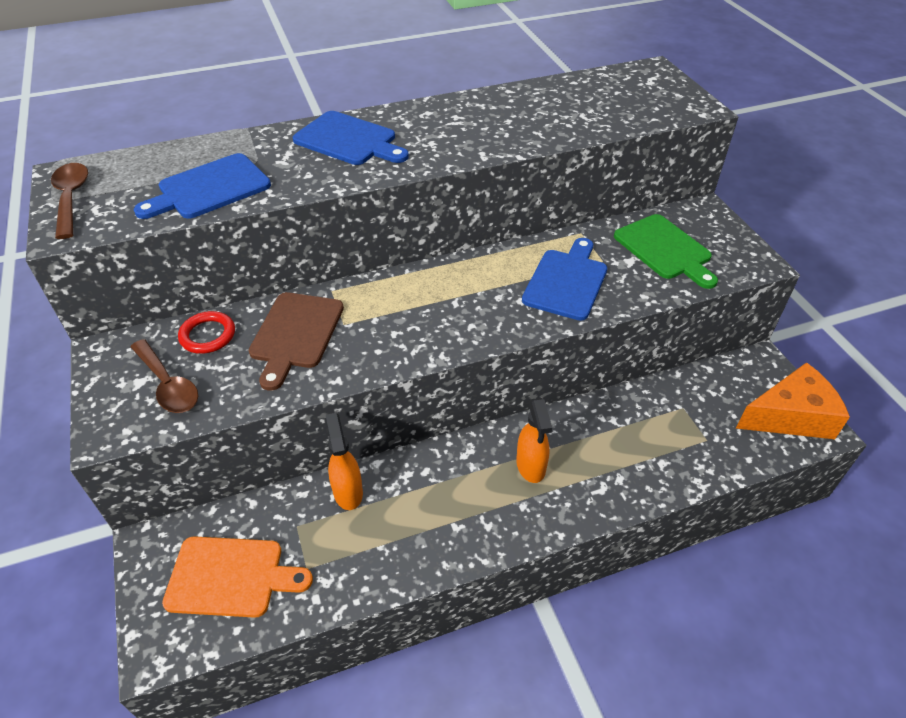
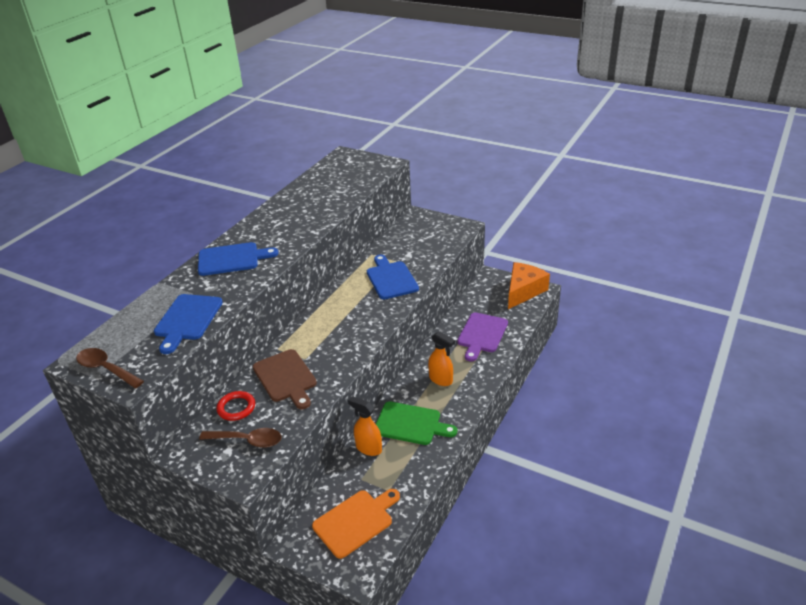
camera: 40 degrees left, 10 degrees down
(655, 440) = (481, 334): none -> purple cutting board
(665, 249) = (418, 241): green cutting board -> green cutting board (411, 424)

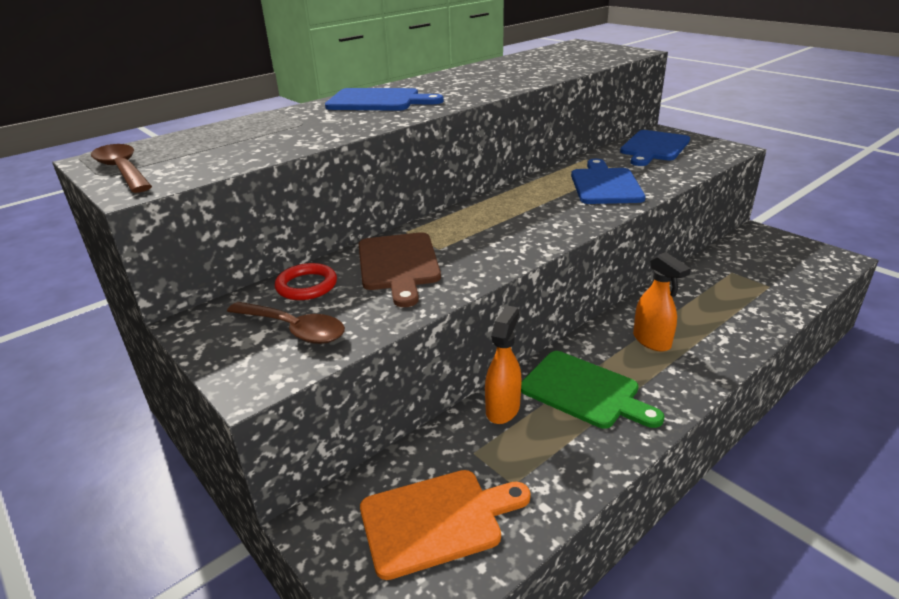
camera: 20 degrees right, 5 degrees down
(187, 320) = (272, 141): blue cutting board -> blue cutting board (653, 147)
(368, 448) = (503, 409): orange spray bottle -> orange spray bottle turned 60 degrees clockwise
(481, 334) = (733, 297): purple cutting board -> none
(523, 291) = (812, 257): orange cheese -> none

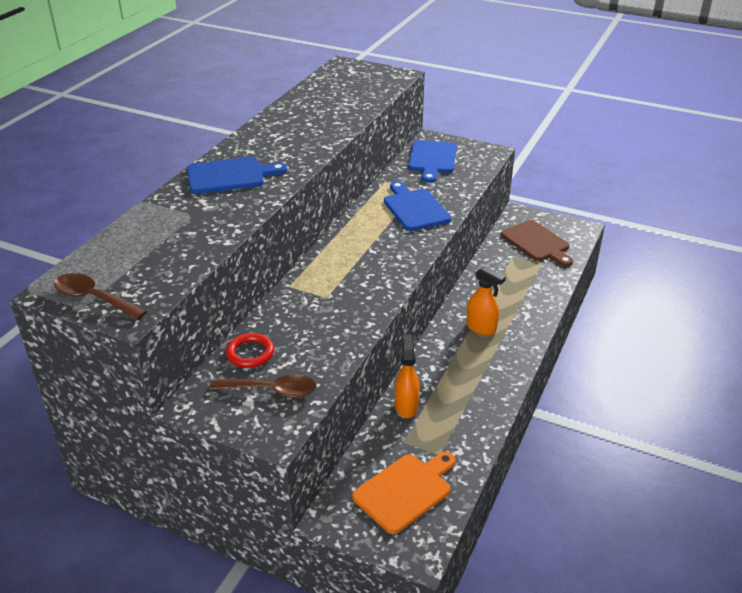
camera: 25 degrees left, 5 degrees up
(398, 264) = (306, 319): brown cutting board -> brown cutting board (537, 243)
(584, 391) = (453, 378): green cutting board -> none

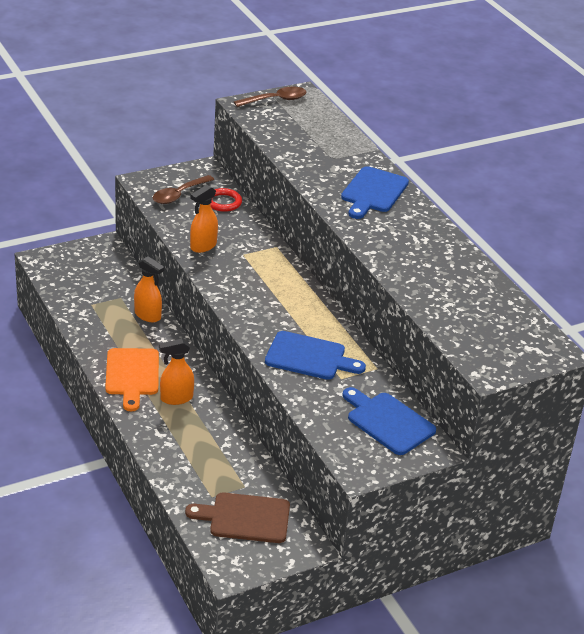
camera: 125 degrees right, 0 degrees up
(344, 324) = (203, 246): none -> orange spray bottle
(405, 490) = (85, 277): orange cutting board -> orange cutting board (132, 375)

